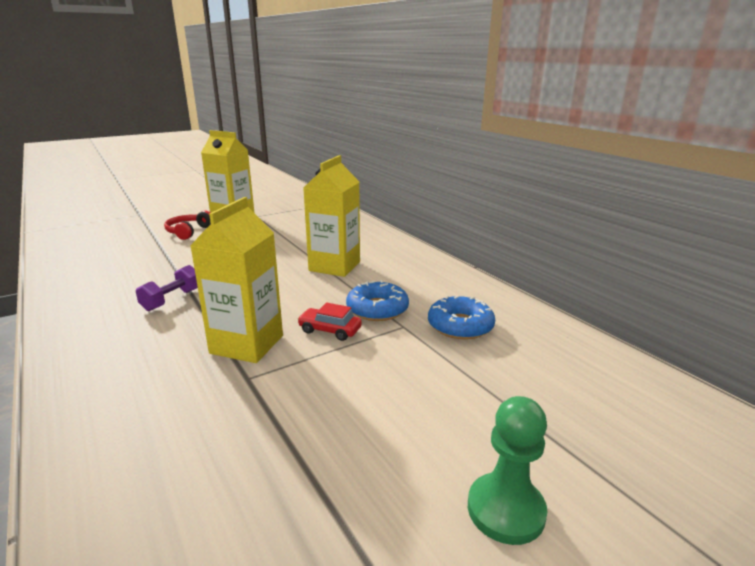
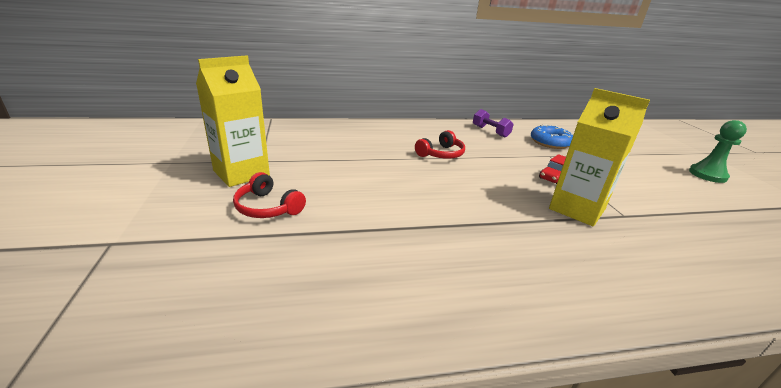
camera: 70 degrees left, 5 degrees up
(172, 300) = (485, 236): purple dumbbell -> purple dumbbell (490, 131)
(334, 266) = (441, 154): yellow carton -> red headphones
(377, 309) = (524, 157): blue donut -> none

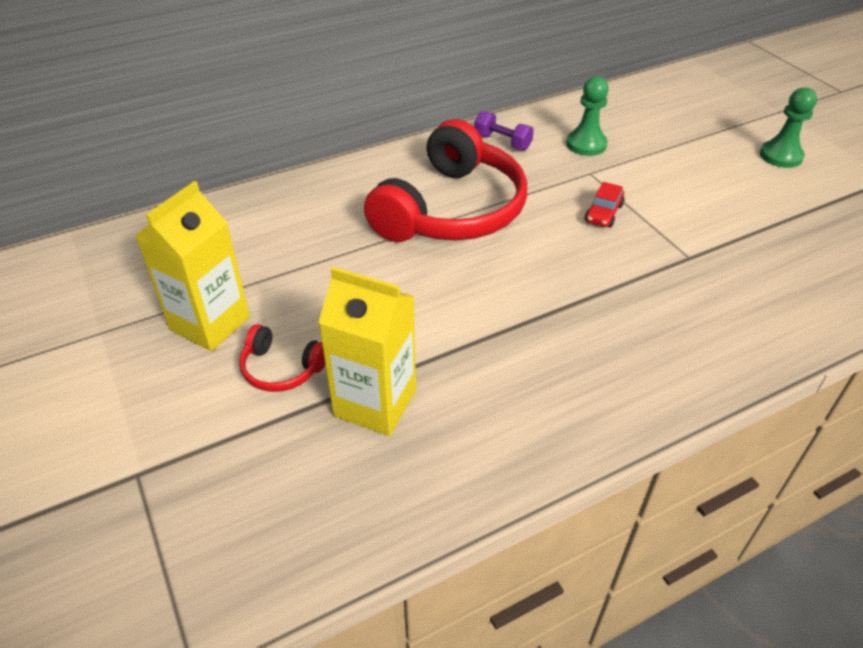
camera: 15 degrees left, 15 degrees up
(441, 154) = (452, 210): red headphones -> red headphones, size x2.33
(550, 142) = (586, 144): blue donut -> green pawn
(577, 209) = (637, 262): yellow carton -> yellow carton (375, 403)

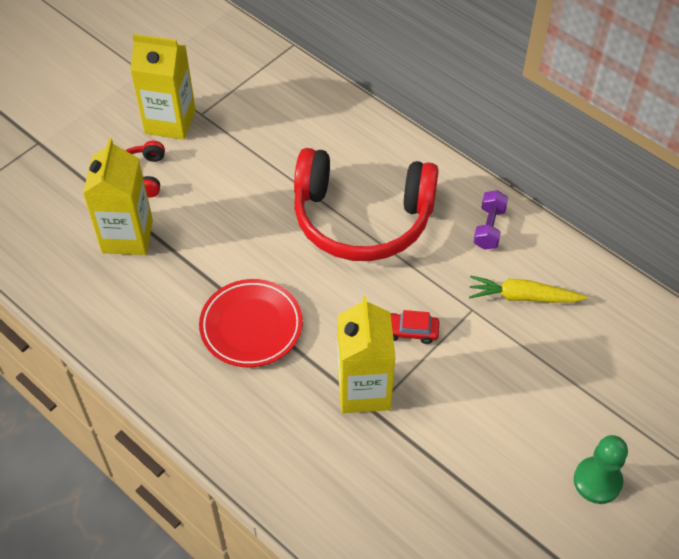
camera: 70 degrees right, 10 degrees up
(561, 319) = (251, 326): none -> red plate
(586, 144) = (522, 297): green pawn -> yellow carrot
(665, 257) = (364, 390): none -> yellow carton

